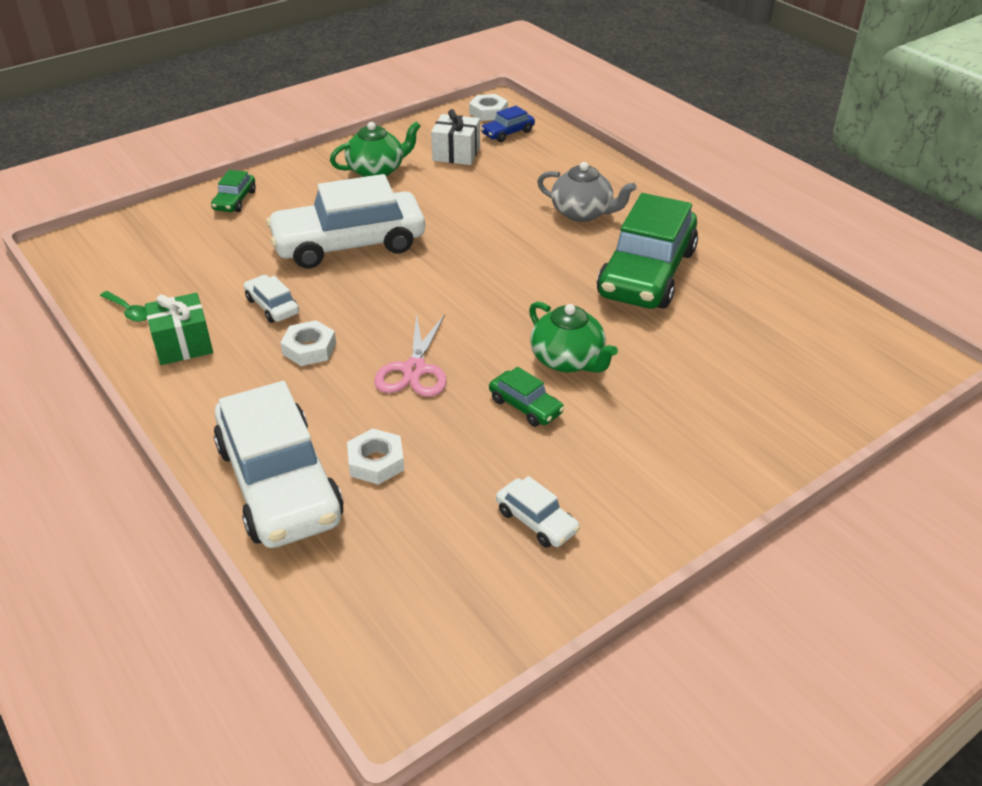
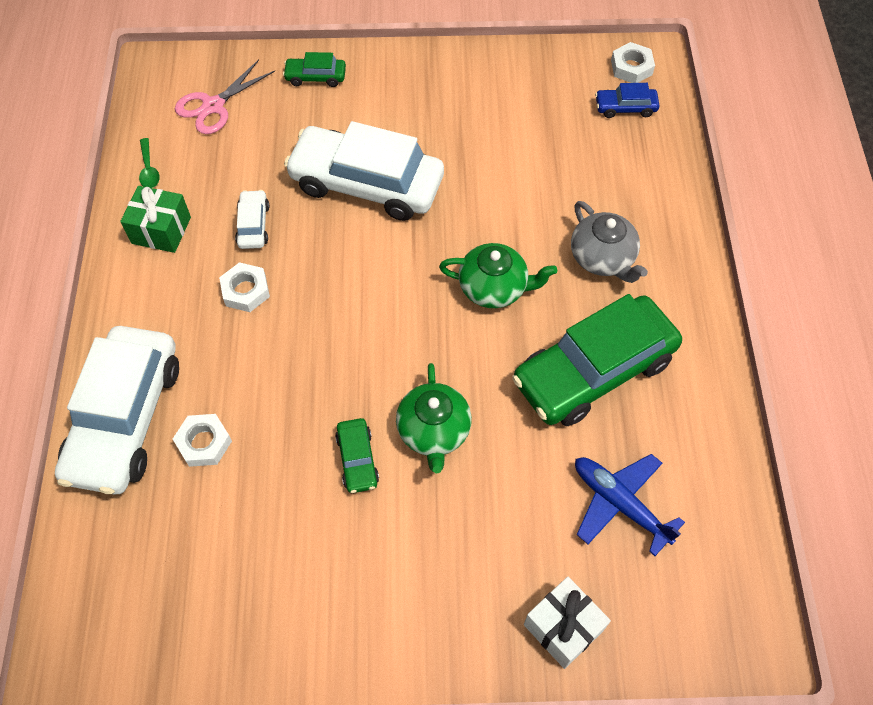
camera: 35 degrees right, 20 degrees up
(235, 200) = (315, 77): green car -> green car turned 45 degrees clockwise
(377, 170) = (462, 99): green teapot -> green teapot (494, 288)
(414, 370) = (305, 364): pink scissors -> pink scissors (213, 106)
(456, 154) = (552, 113): white gift -> white gift (563, 627)
(536, 521) = (269, 580): white car -> none
(749, 334) = (619, 503): none -> blue plane

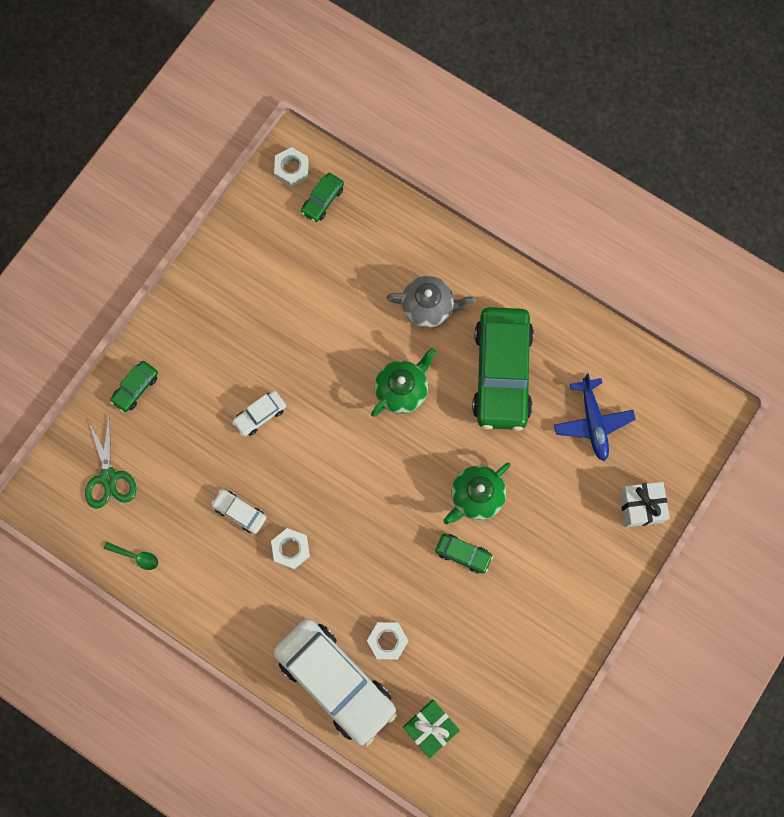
camera: 55 degrees left, 15 degrees up
(161, 230) = (198, 577): green gift -> green gift (430, 727)
(213, 106) = (109, 477): pink scissors -> green scissors
(366, 184) = (260, 415): white car -> white car, size x0.43
(433, 431) = (476, 496): green teapot -> green teapot turned 105 degrees clockwise
(619, 503) = (593, 422): blue plane -> blue plane turned 90 degrees counterclockwise
(625, 107) = (322, 200): blue car -> green car

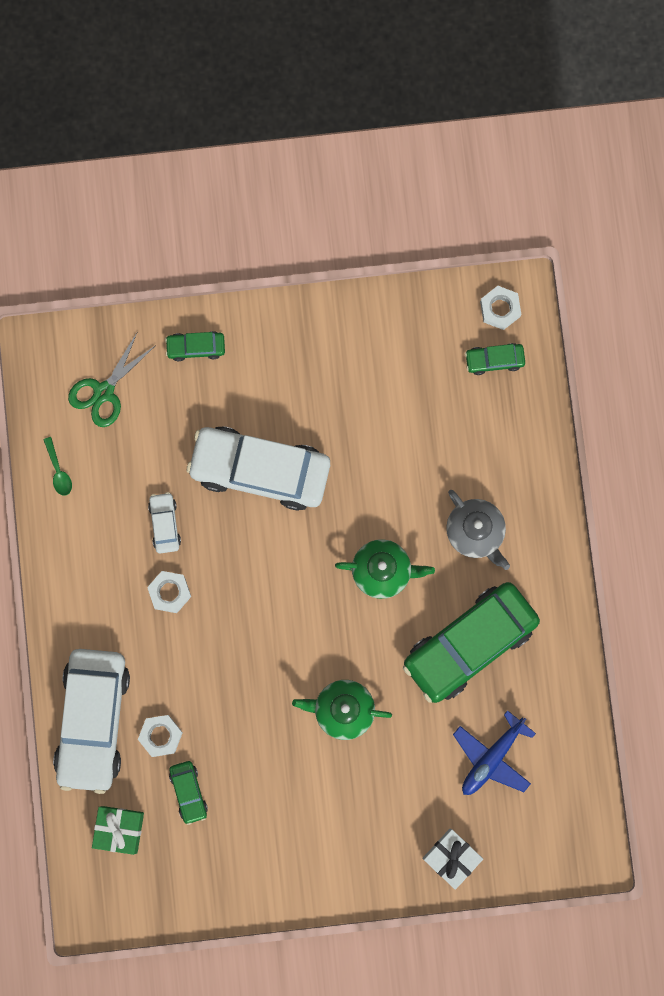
camera: 50 degrees right, 5 degrees up
(260, 415) = (260, 470): white car -> white car, size x2.32
(463, 554) = (284, 739): green car -> green car (188, 792)

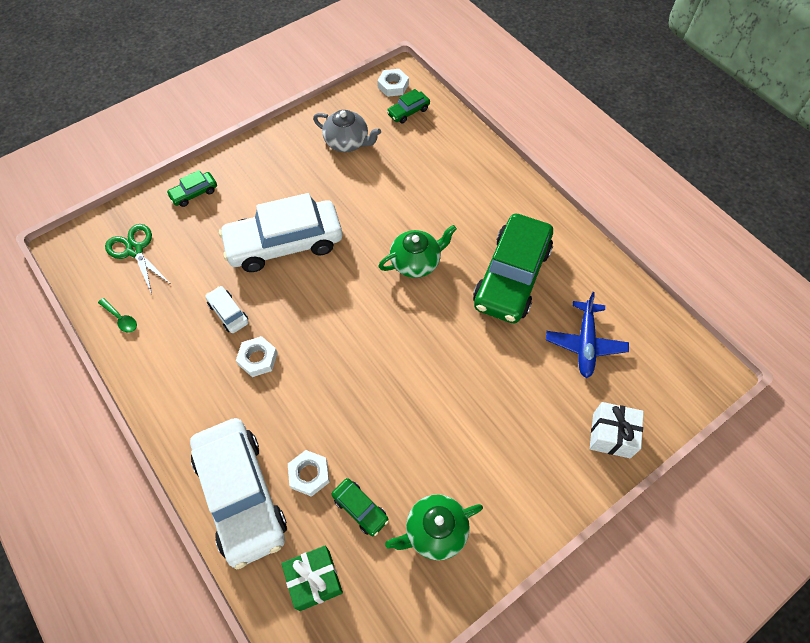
camera: 30 degrees left, 20 degrees down
(104, 391) = (135, 250): green scissors -> green scissors turned 135 degrees clockwise
(342, 710) = (449, 371): green teapot -> green teapot (434, 531)
(475, 532) = (465, 208): grey teapot -> grey teapot (347, 142)

